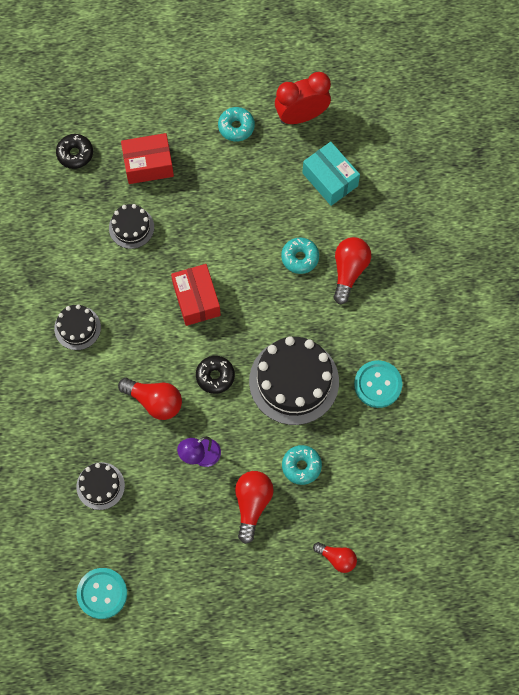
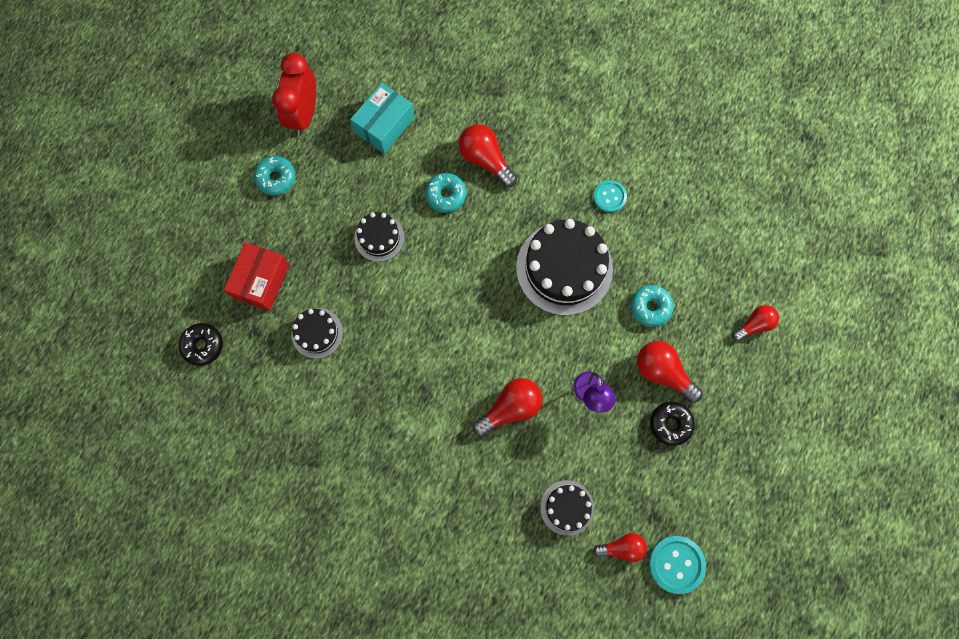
camera: 60 degrees left, 5 degrees up
(77, 328) = (390, 442): black cake -> black cake (379, 237)
(92, 544) = (622, 547): none -> red light bulb
(196, 299) = (430, 312): red box -> none
(215, 376) = (518, 337): black donut -> black donut (670, 424)
(330, 179) = (384, 125): turquoise box -> turquoise box turned 45 degrees counterclockwise
(378, 384) = (609, 197): turquoise button -> turquoise button, size x0.66

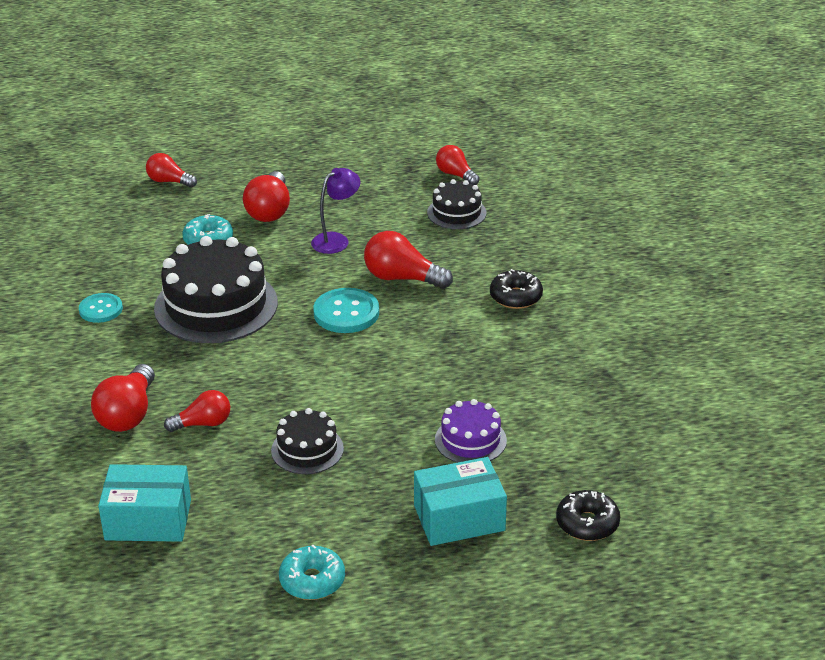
camera: 125 degrees left, 40 degrees down
(261, 281) = (459, 518): red box -> turquoise box
(304, 114) = (193, 606): red clock -> none
(317, 333) = (470, 440): black cake -> purple cake
(446, 195) = (203, 423): turquoise donut -> red light bulb
(670, 424) = (316, 190): black donut -> black donut (516, 297)
(676, 564) = (436, 147): turquoise button -> turquoise button (346, 313)

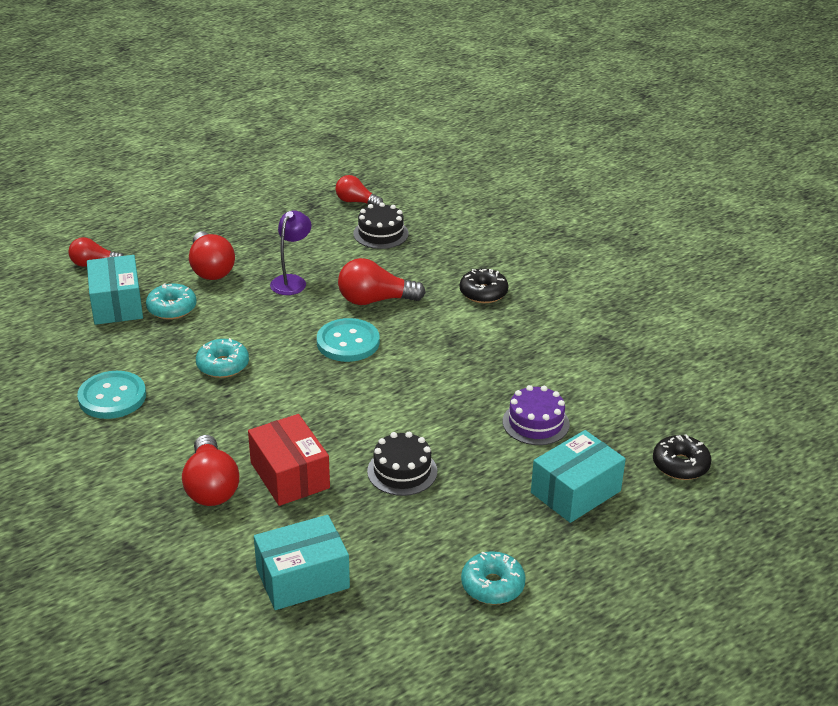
camera: 25 degrees left, 0 degrees up
(101, 309) = (112, 397): turquoise button -> turquoise button, size x1.52
(163, 224) = (117, 304): none -> turquoise box
(203, 423) = (290, 475): red light bulb -> red box
(216, 305) = (223, 365): black cake -> turquoise donut

